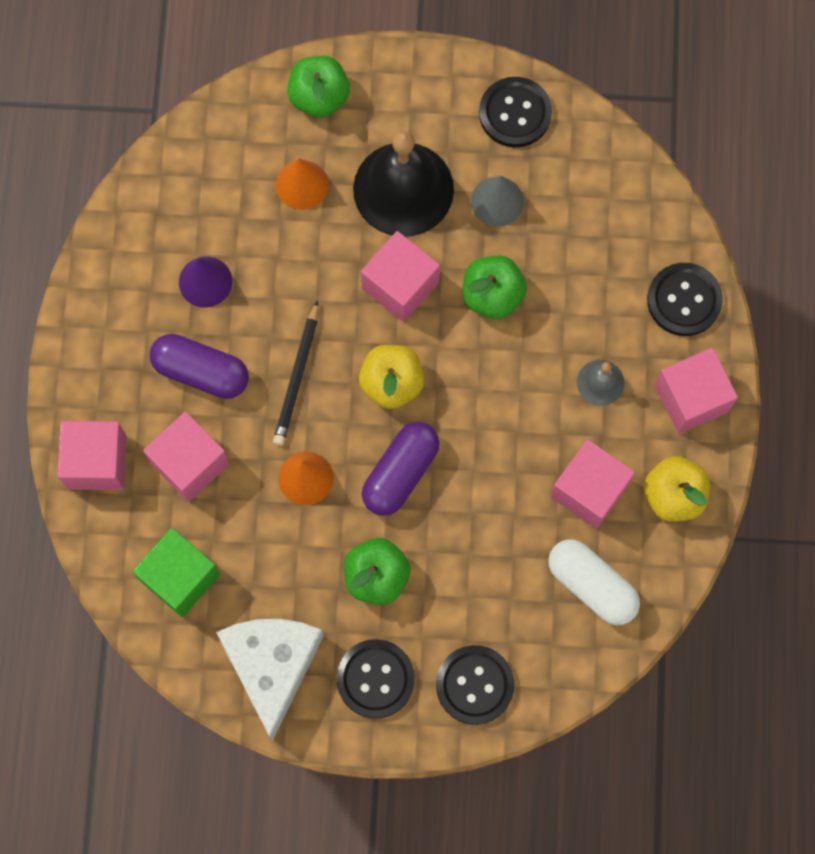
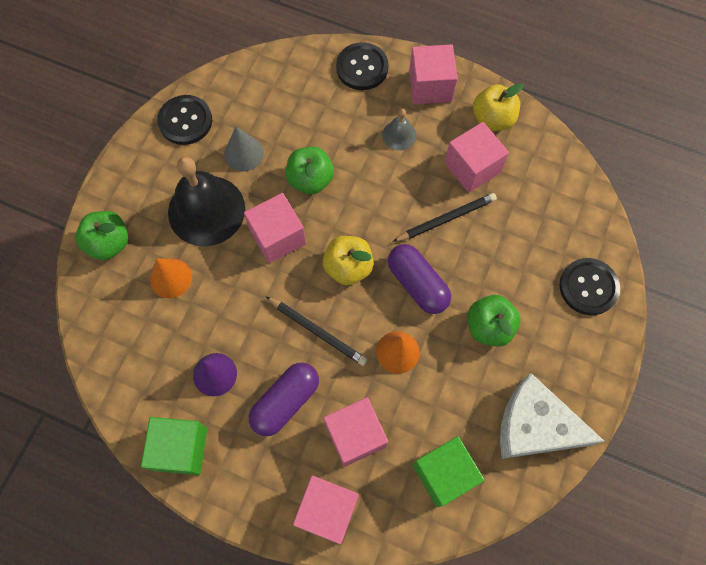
camera: 70 degrees left, 5 degrees down
(109, 279) = (180, 449): none -> green cube
(375, 679) = (565, 353): black button -> none
(502, 480) = (446, 219): none -> black pencil
(591, 585) = (539, 189): white capsule -> none

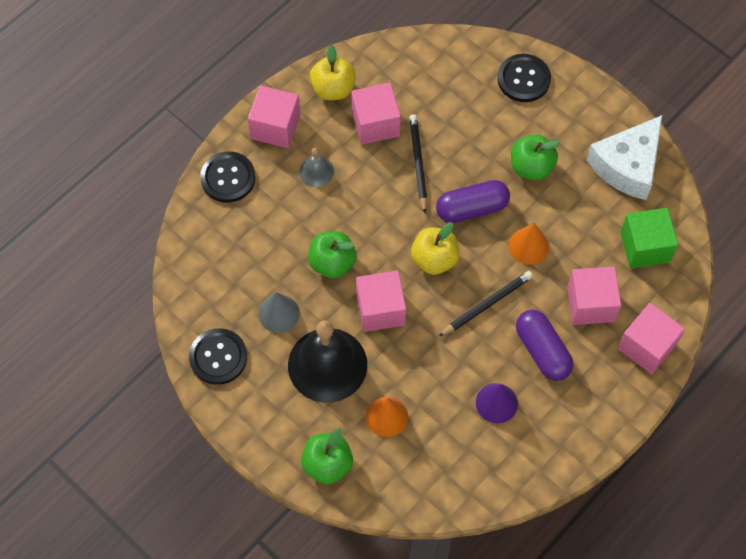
camera: 70 degrees left, 5 degrees down
(180, 449) = (556, 451): green cube -> none

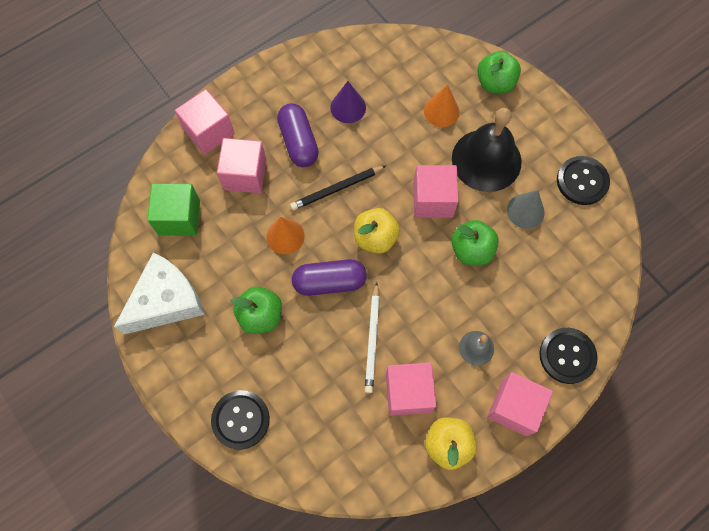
camera: 170 degrees left, 5 degrees up
(418, 163) = (372, 339): black pencil -> white pencil

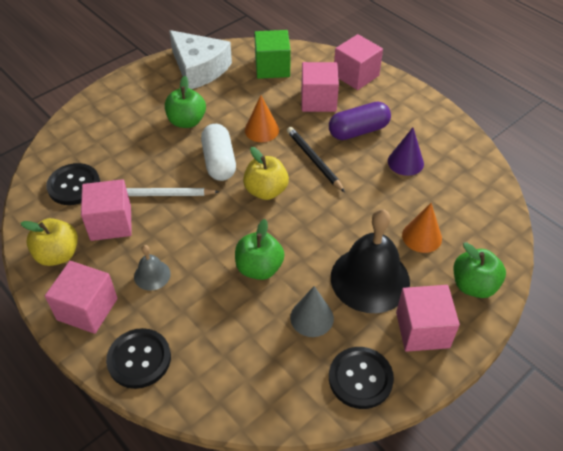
camera: 85 degrees right, 20 degrees down
(240, 420) = (98, 118): black button -> black button (74, 185)
(329, 282) = (219, 162): purple capsule -> white capsule
(433, 200) = (313, 233): pink cube -> pink cube (422, 330)

